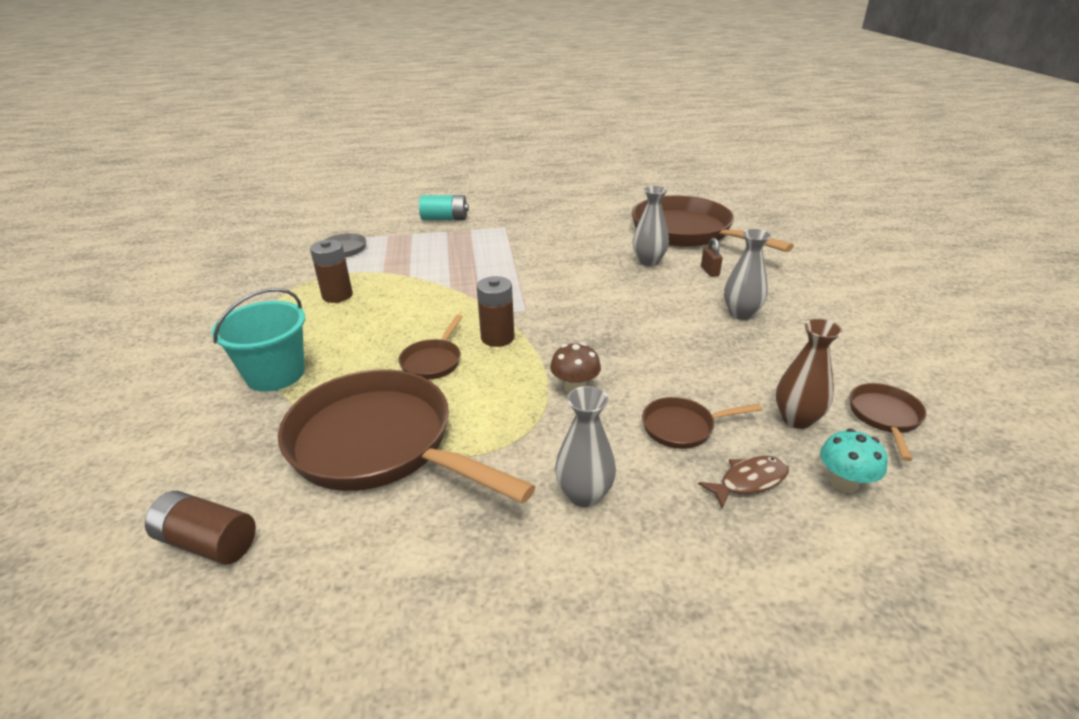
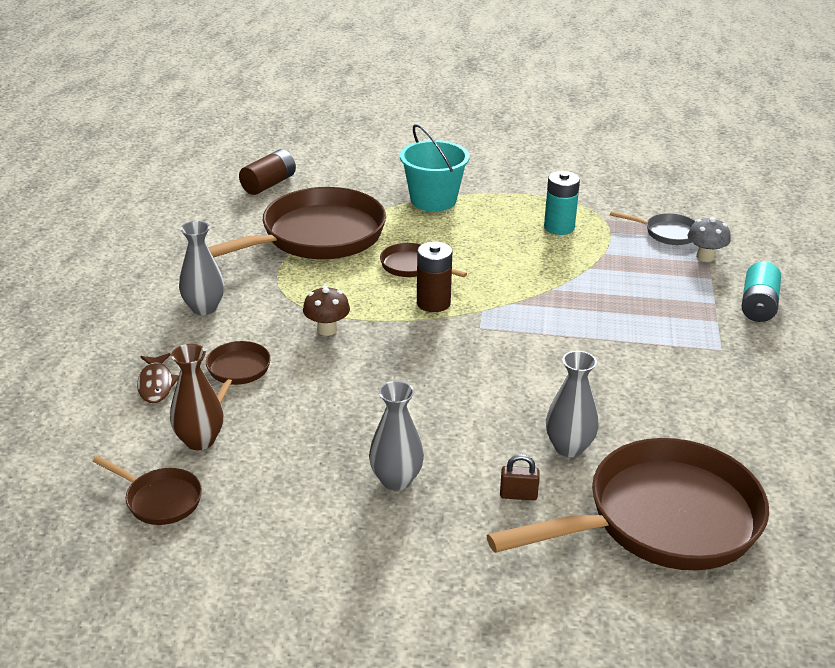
camera: 105 degrees right, 0 degrees up
(337, 295) = (559, 227): brown battery -> turquoise battery
(380, 236) = (705, 257): none -> grey mushroom
(844, 483) = (114, 432): turquoise mushroom -> none

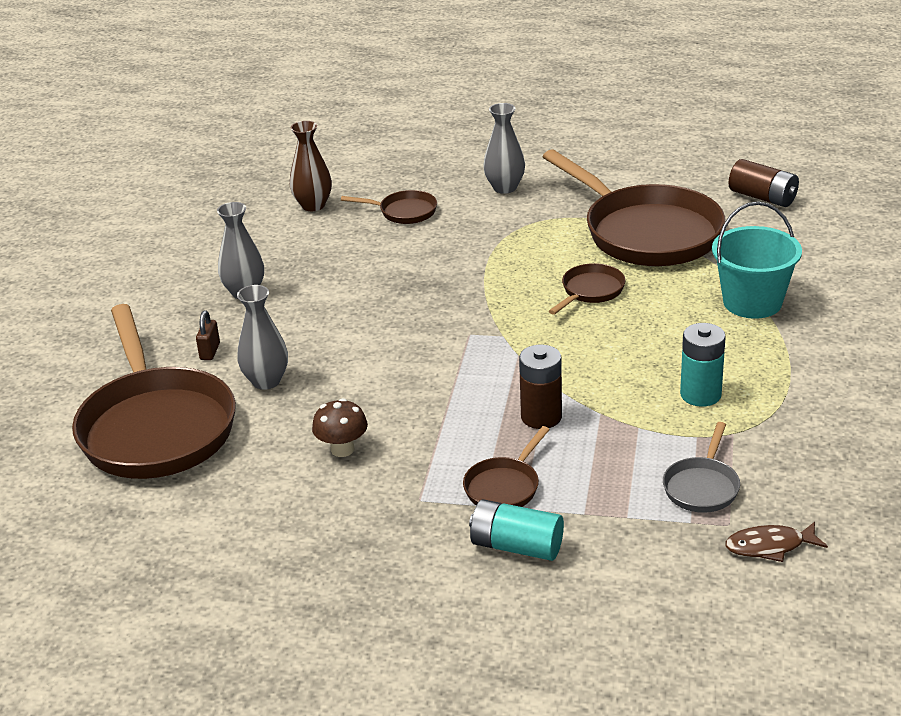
camera: 95 degrees right, 0 degrees up
(156, 384) = (390, 180): brown fish -> brown fish (769, 546)
(160, 500) = (248, 198): brown pan -> brown pan (504, 487)
(327, 329) = (468, 249): brown mushroom -> brown mushroom (342, 449)
(433, 303) = (516, 306): brown battery -> brown battery (541, 417)
(705, 257) = (640, 515): grey mushroom -> none

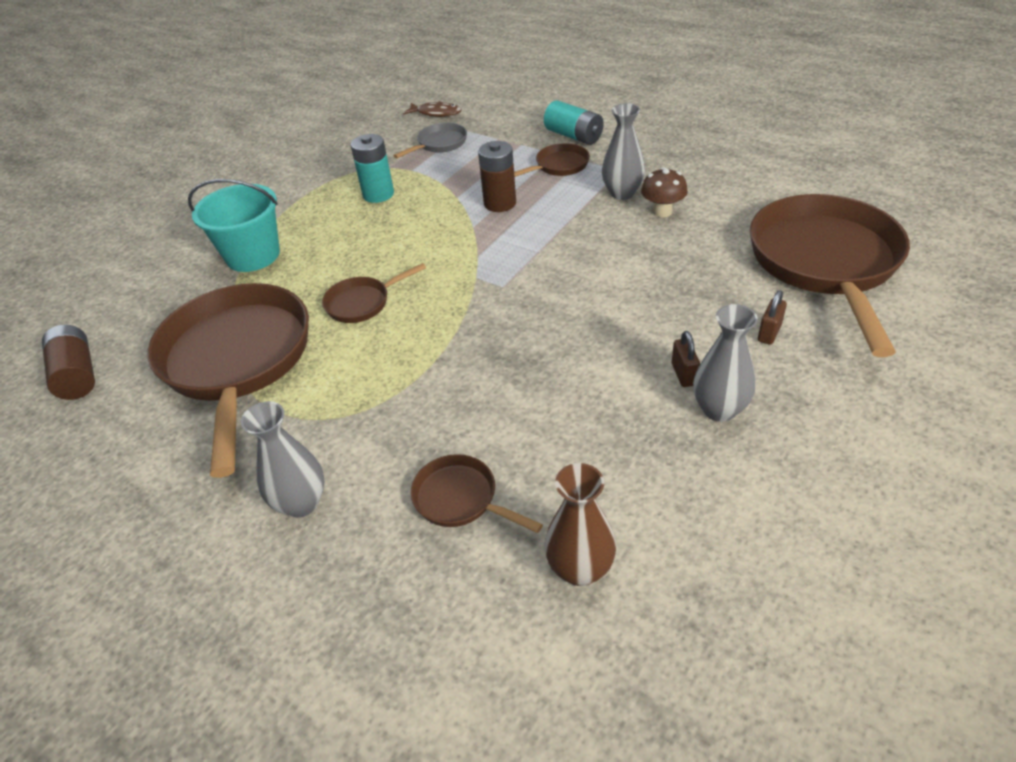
camera: 155 degrees left, 10 degrees up
(266, 381) = (713, 284): grey vase -> grey vase (622, 193)
(277, 307) = (683, 374): none -> brown padlock

